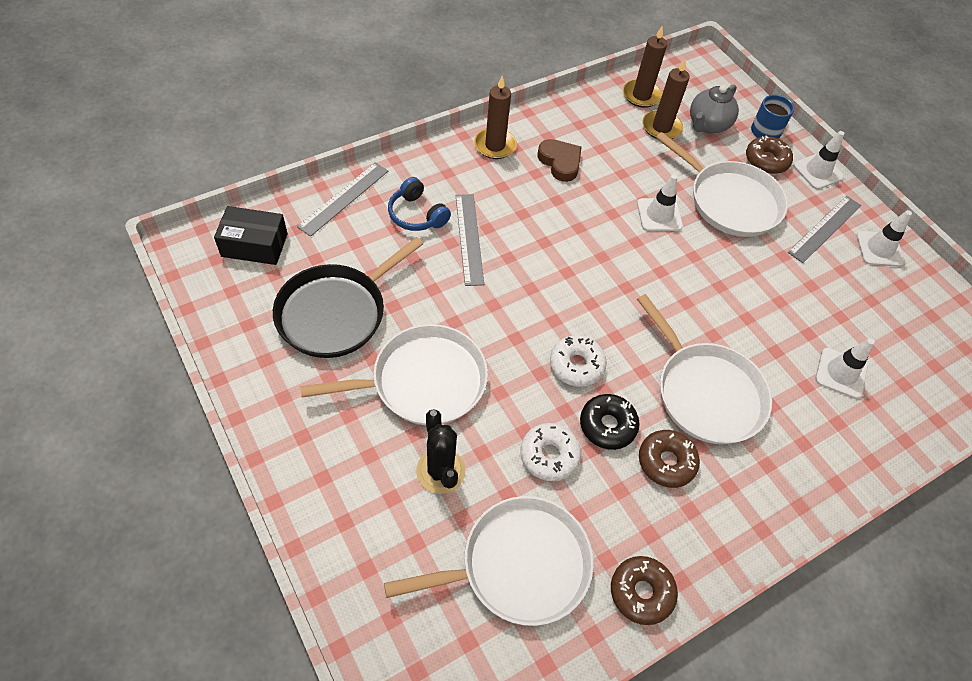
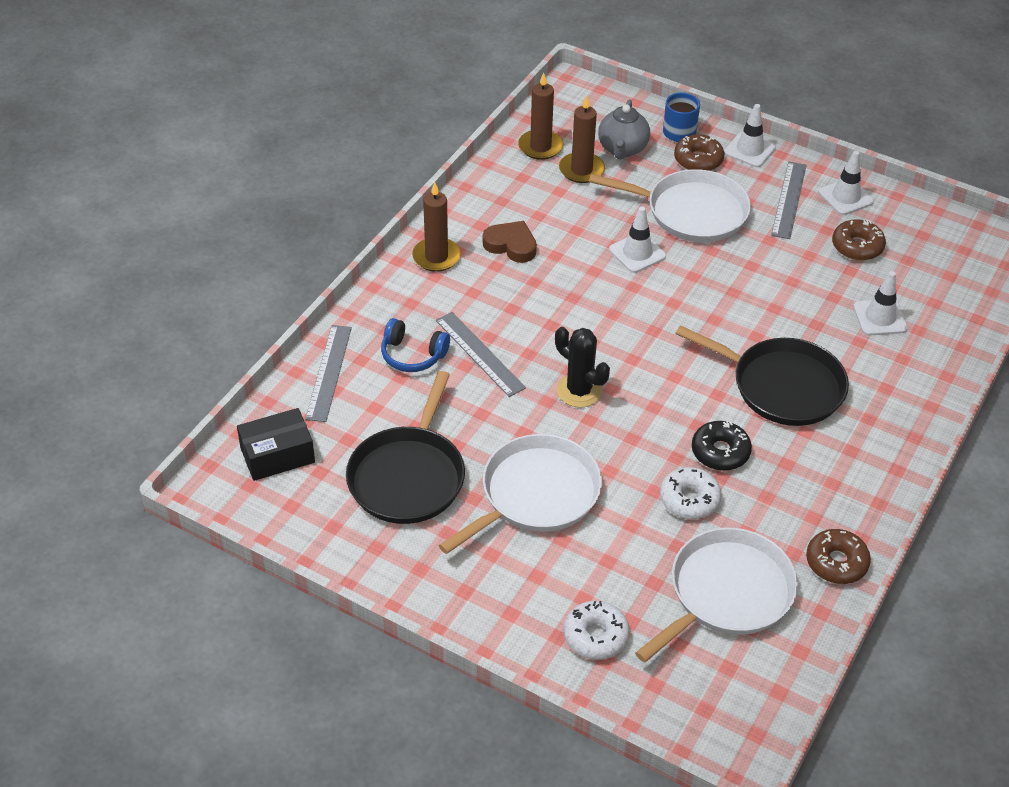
camera: 25 degrees left, 10 degrees down
(440, 471) = (608, 557): black cactus -> black cactus (579, 391)
(576, 365) = (658, 417): white donut -> white donut (596, 636)
(666, 462) = (788, 456): brown donut -> brown donut (857, 246)
(705, 392) = (782, 386): white pan -> black pan

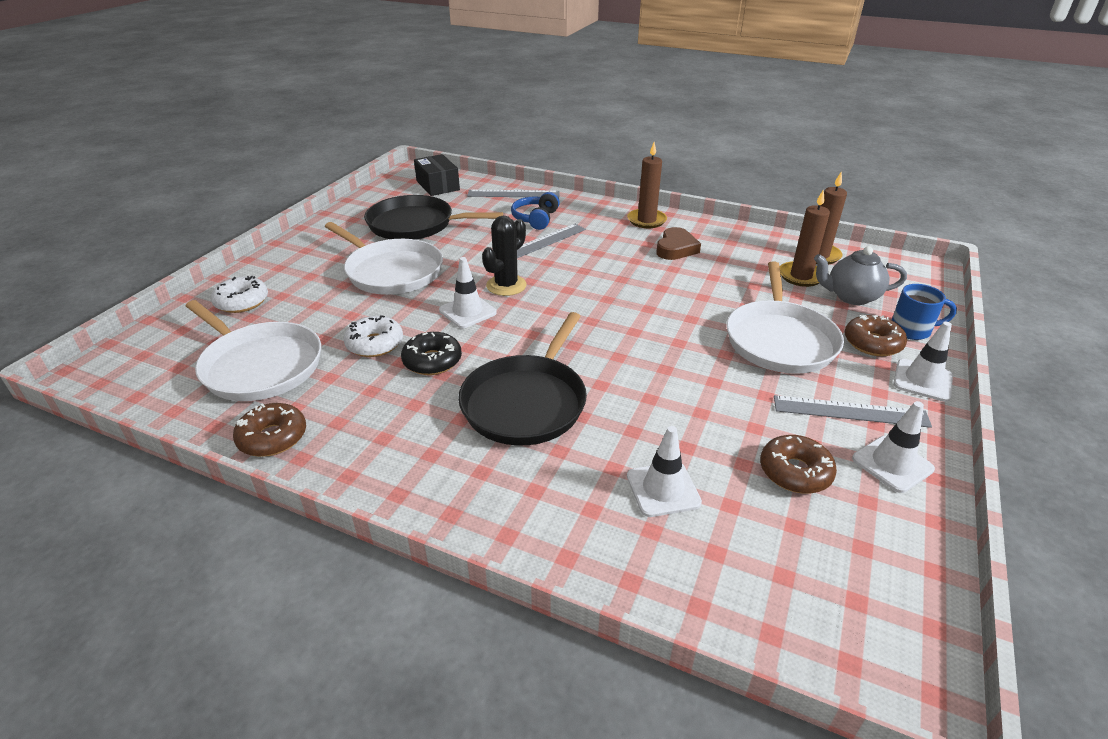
camera: 85 degrees right, 10 degrees down
(637, 253) = (697, 309): white traffic cone -> white traffic cone (467, 311)

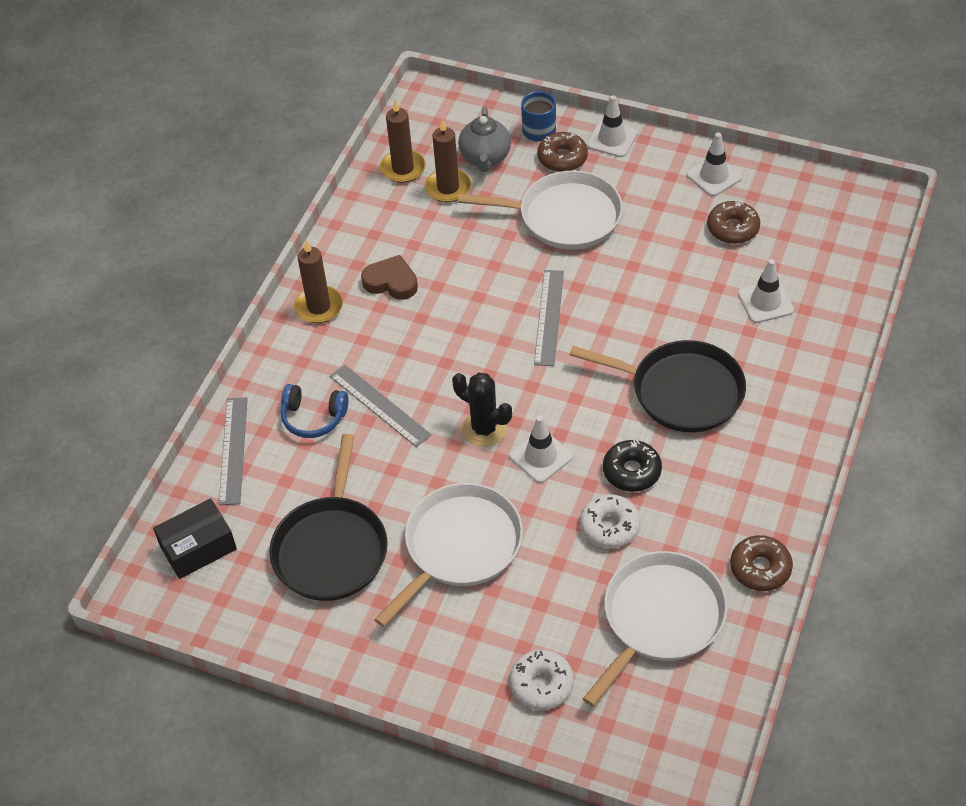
camera: 90 degrees left, 15 degrees up
(850, 411) = (659, 188): grey ruler -> grey ruler (549, 317)

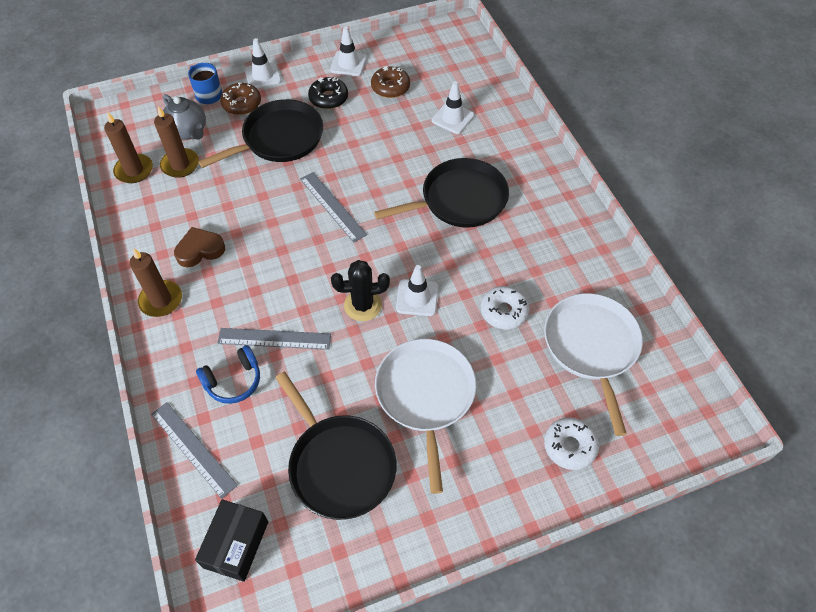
camera: 45 degrees left, 5 degrees up
(564, 217) = (279, 138): white pan -> black pan
(632, 471) = (481, 268): black donut -> black donut (328, 98)
(760, 568) = (612, 274): brown donut -> none

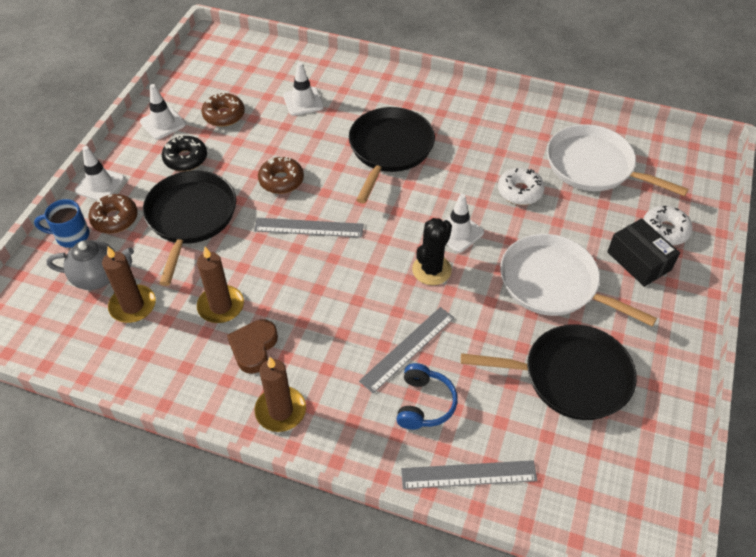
camera: 50 degrees left, 5 degrees down
(134, 170) = (95, 346): brown candle -> brown candle (221, 306)
(236, 544) = (589, 494): black box -> black box (639, 261)
(361, 161) = (281, 180): none -> brown donut

